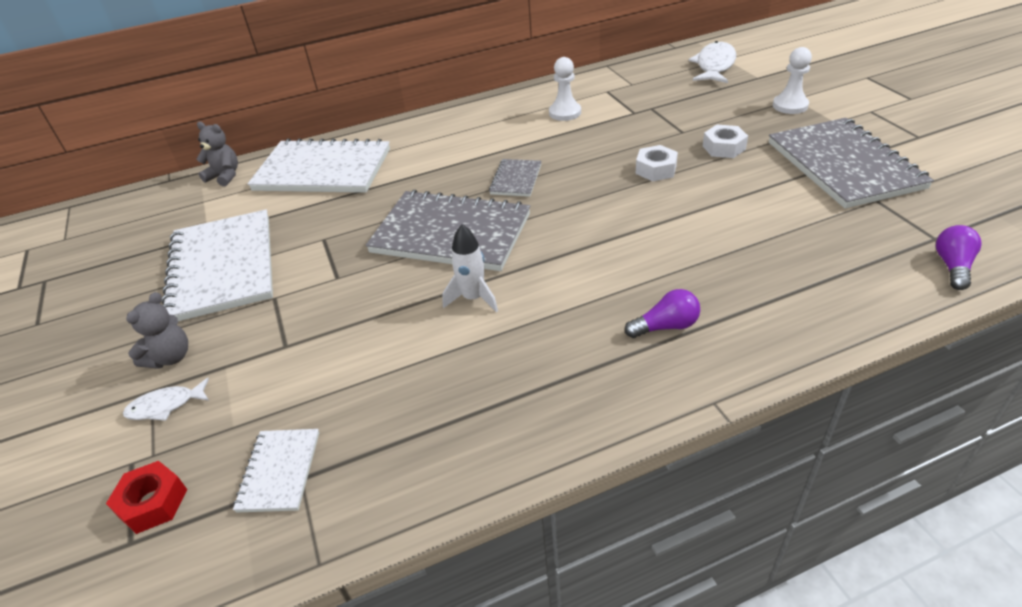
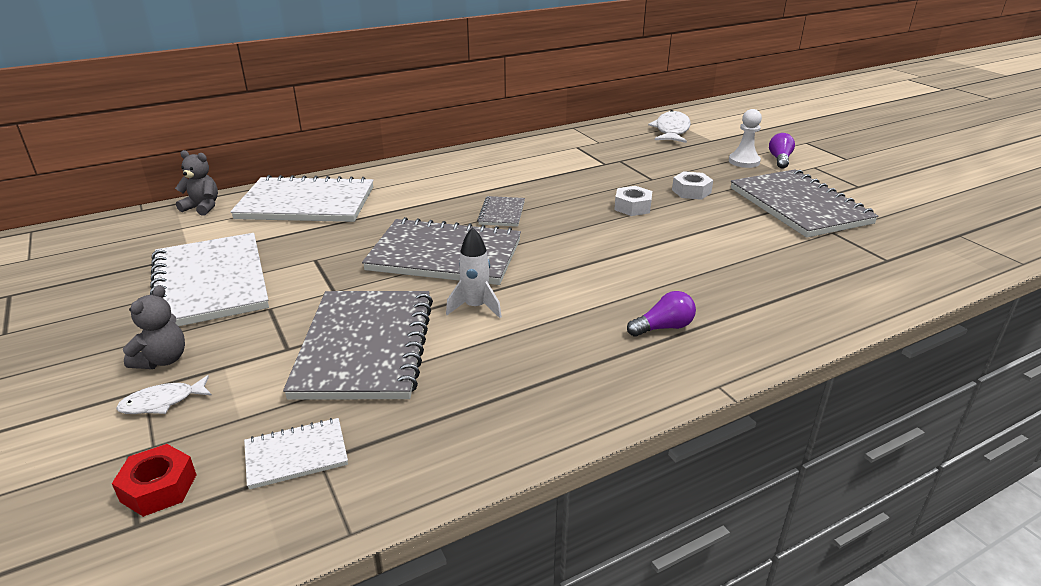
camera: 10 degrees left, 10 degrees down
(279, 471) = (296, 455): white notebook -> white notebook turned 75 degrees clockwise
(359, 345) = (365, 347): none -> grey notebook
(565, 113) = (540, 162): white pawn -> none
(952, 266) = (906, 280): purple light bulb -> purple light bulb (780, 159)

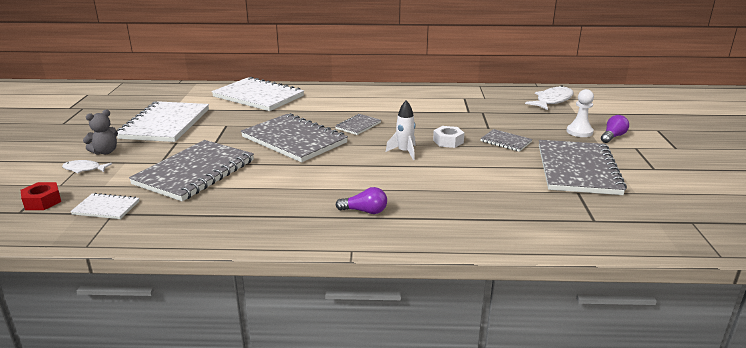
camera: 30 degrees right, 5 degrees down
(202, 207) = (206, 87): grey teddy bear -> none
(475, 307) = (274, 170): white rocket -> white rocket (404, 152)
(691, 191) = (505, 142): white nut -> grey notebook

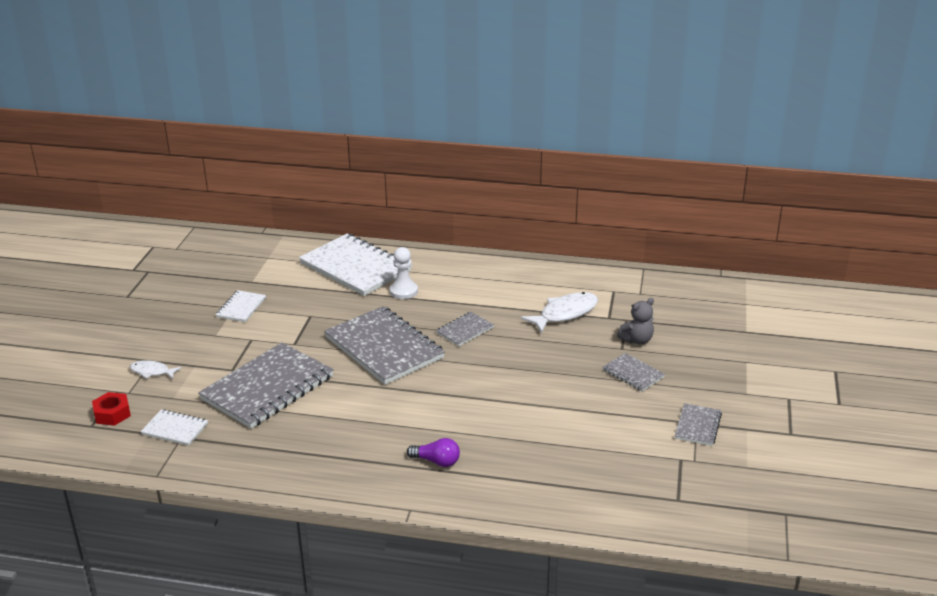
camera: 10 degrees right, 5 degrees up
(105, 152) = (174, 347): grey teddy bear -> grey teddy bear (637, 340)
(165, 124) = (241, 308): white notebook -> white notebook, size x0.47
(404, 152) = (506, 379): white rocket -> none
(448, 141) = (563, 367): white nut -> none
(552, 100) = (727, 306): white fish -> white fish (565, 313)
(577, 169) = (697, 426): grey notebook -> grey notebook, size x0.47
(579, 132) = (732, 365): white pawn -> white pawn (403, 291)
(613, 137) = (770, 377): purple light bulb -> none

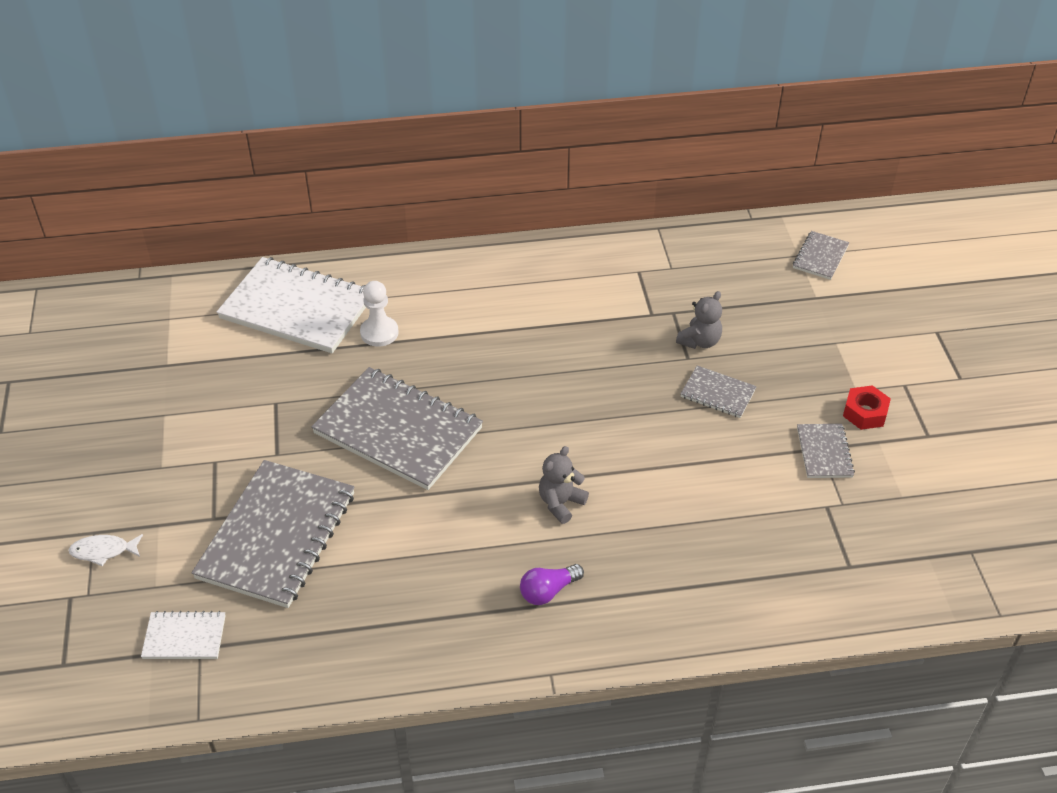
camera: 20 degrees left, 15 degrees up
(112, 414) = (83, 637): red nut -> red nut (865, 413)
(241, 308) = (174, 412): white notebook -> none
(436, 461) = (548, 591): purple light bulb -> purple light bulb turned 150 degrees clockwise
(465, 330) = (487, 377): grey notebook -> grey notebook (820, 257)
(476, 413) = (560, 503): none -> grey teddy bear
(565, 313) = (597, 320): white fish -> none

